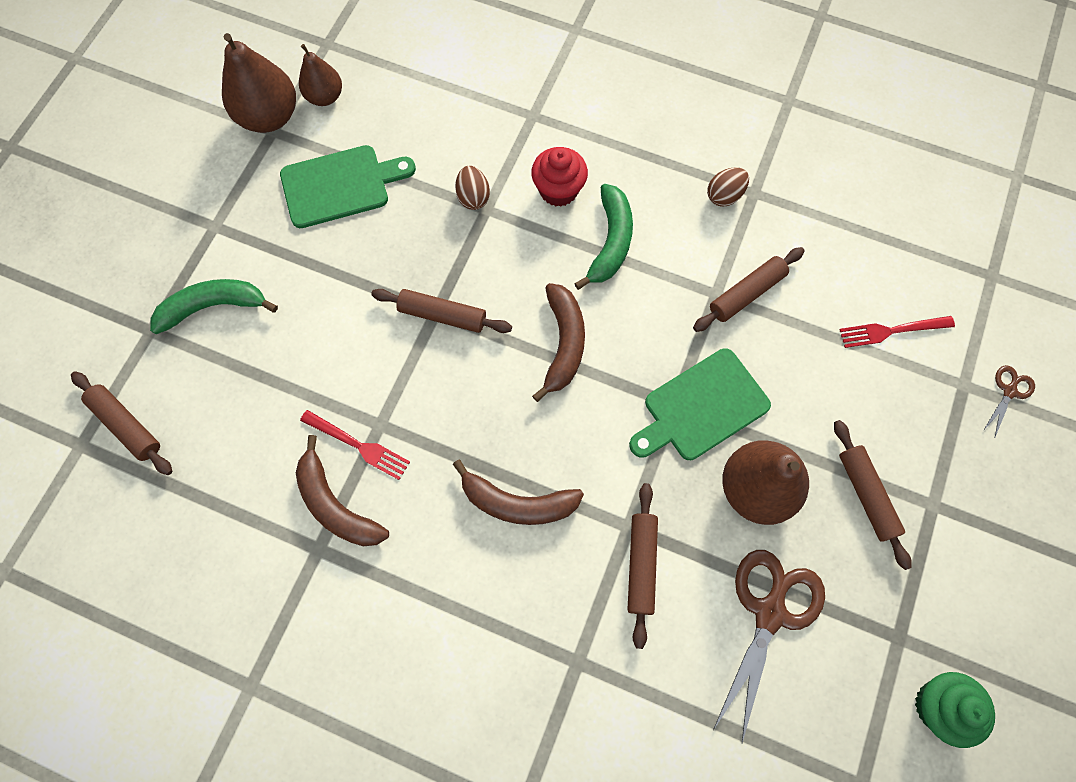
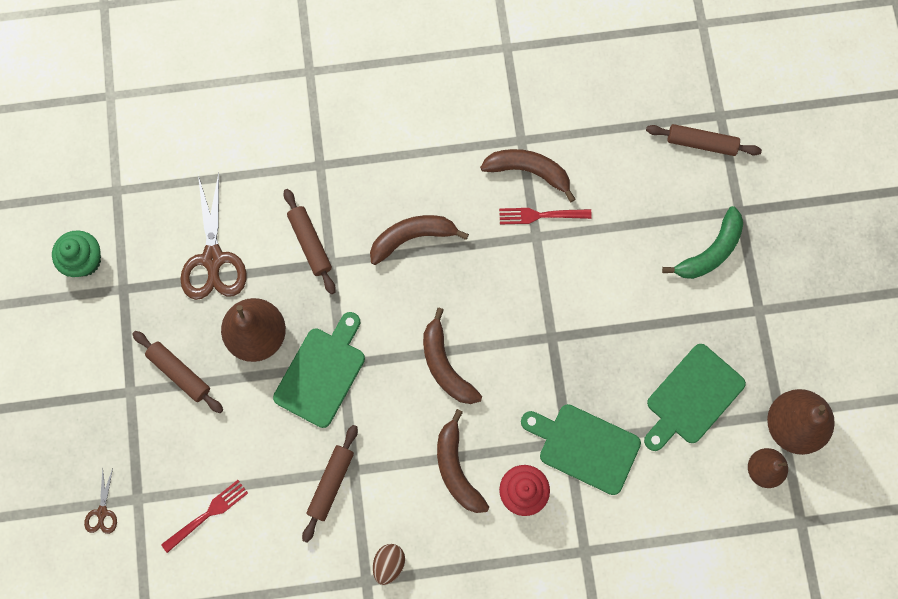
camera: 150 degrees right, 5 degrees up
(442, 315) = (545, 337): brown rolling pin -> none
(473, 197) = (584, 446): brown egg -> green cutting board
(610, 242) = (456, 468): green banana -> brown banana

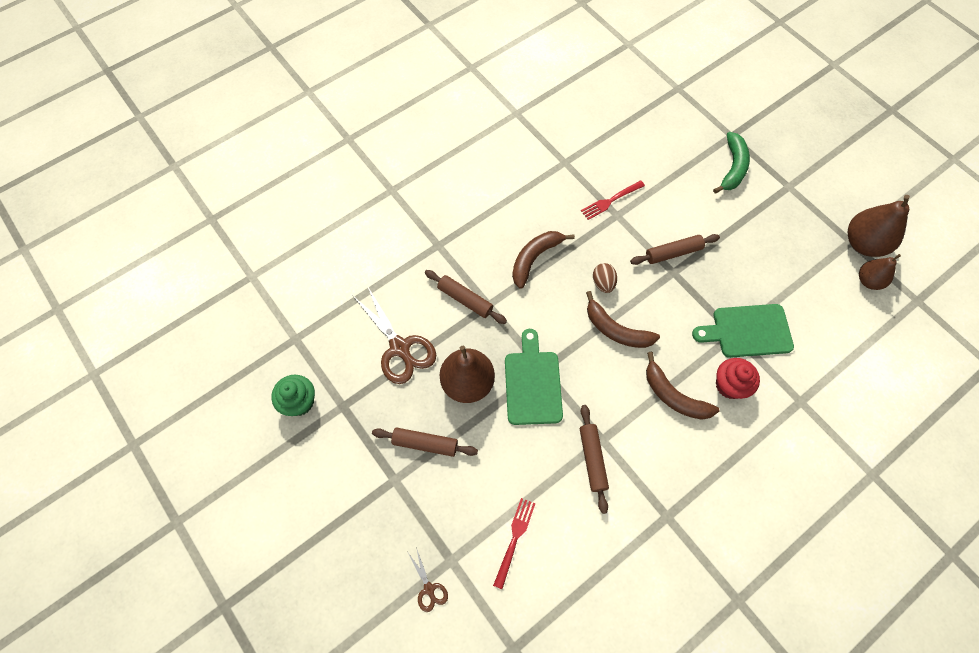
camera: 30 degrees left, 10 degrees down
(389, 563) = (674, 493): brown egg -> brown egg (603, 283)
(529, 171) = (583, 178): brown banana -> none
(692, 397) = (790, 261): green cutting board -> none
(701, 143) = (679, 109): brown rolling pin -> brown rolling pin (673, 253)

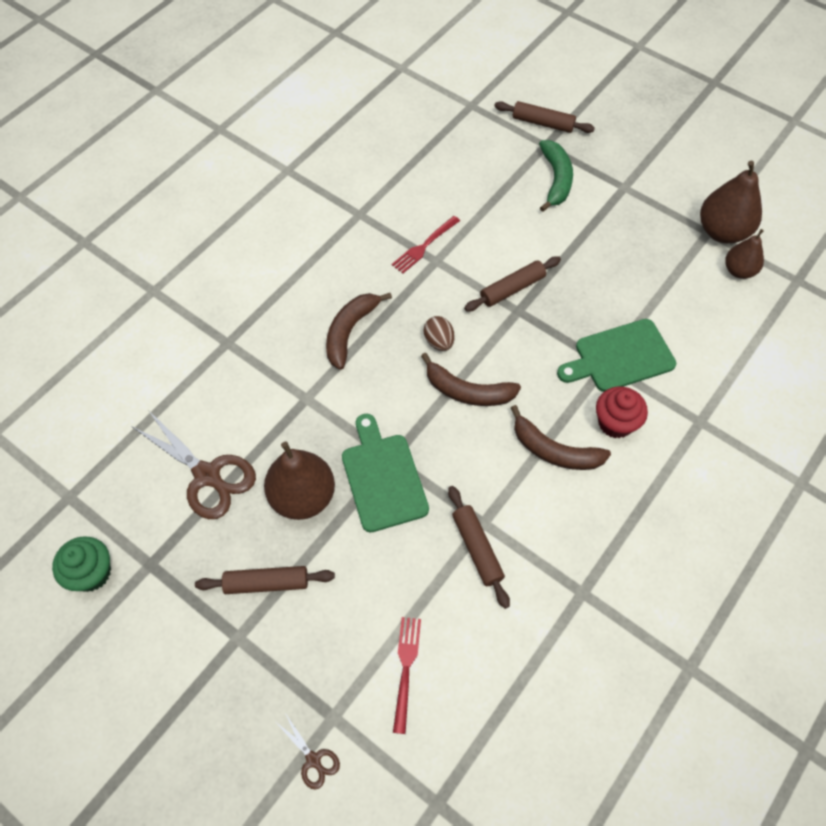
camera: 15 degrees left, 5 degrees down
(465, 299) = (276, 399): brown rolling pin -> brown rolling pin (543, 123)

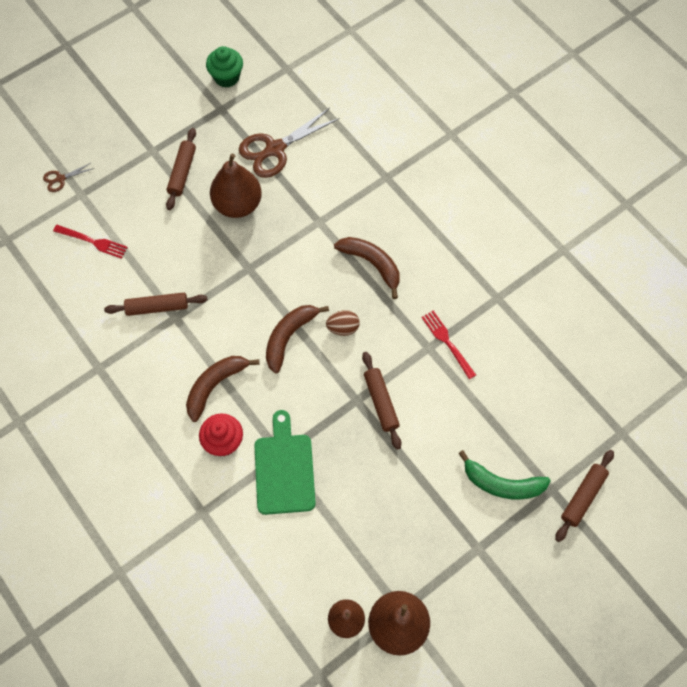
camera: 105 degrees right, 5 degrees up
(383, 477) = (235, 259): green cutting board -> none

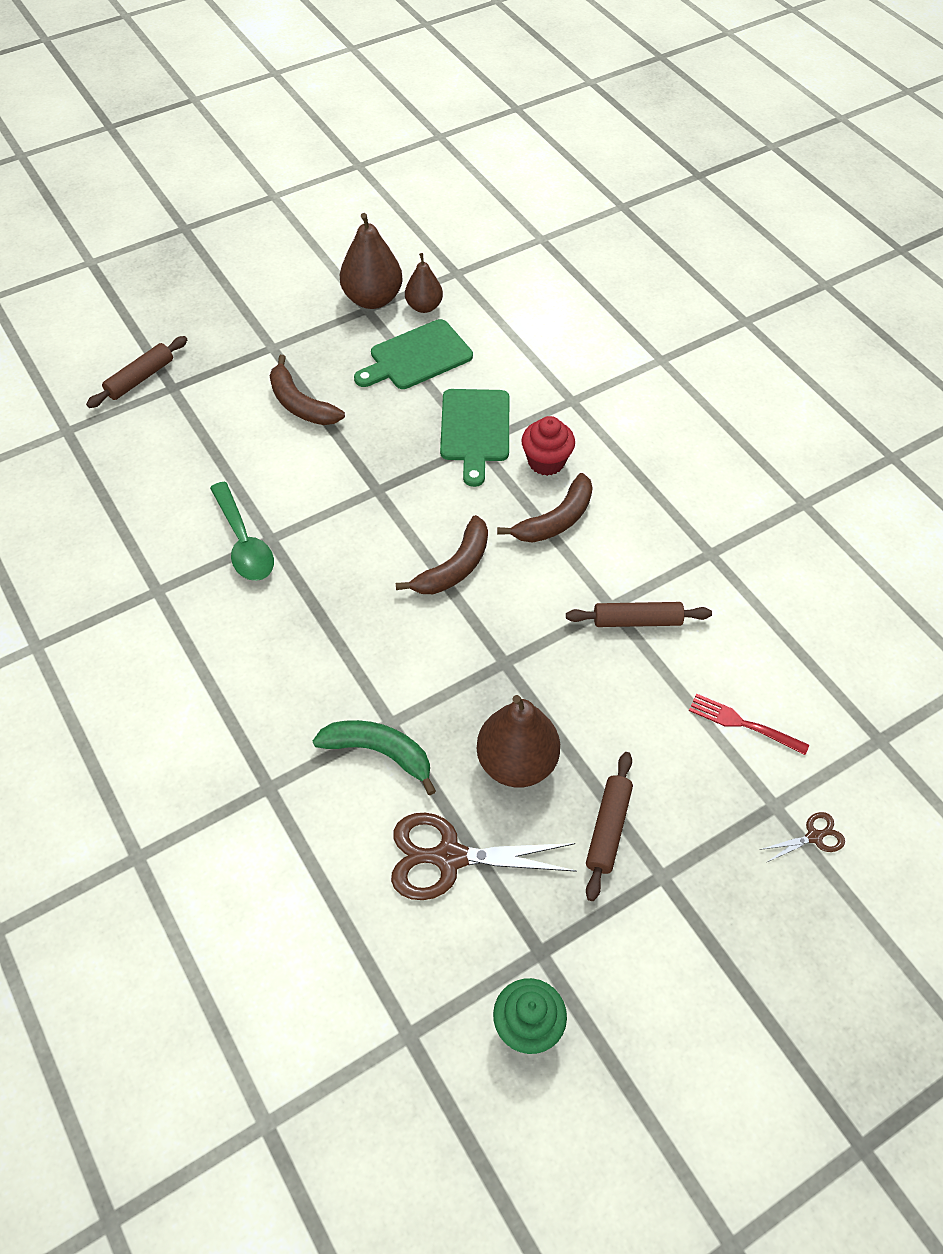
camera: 175 degrees left, 10 degrees down
(274, 149) = (448, 857): brown scissors -> brown scissors turned 150 degrees counterclockwise
(343, 328) = (379, 571): brown egg -> none
(344, 550) = (416, 357): none -> green cutting board
(372, 264) = (321, 651): brown banana -> brown banana (300, 404)
(381, 402) = (347, 485): brown rolling pin -> none
(447, 342) = (244, 542): red fork -> green spoon
(501, 484) = (227, 397): green banana -> green banana (380, 753)

